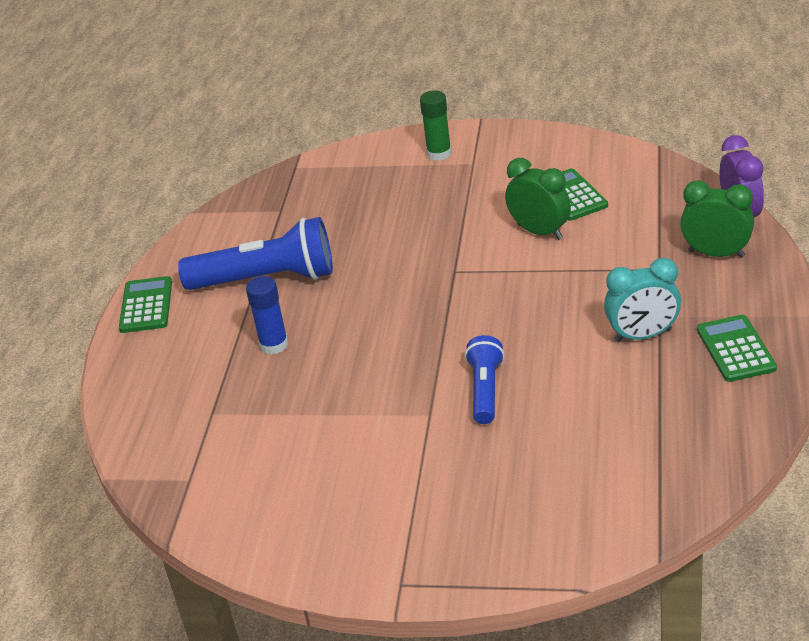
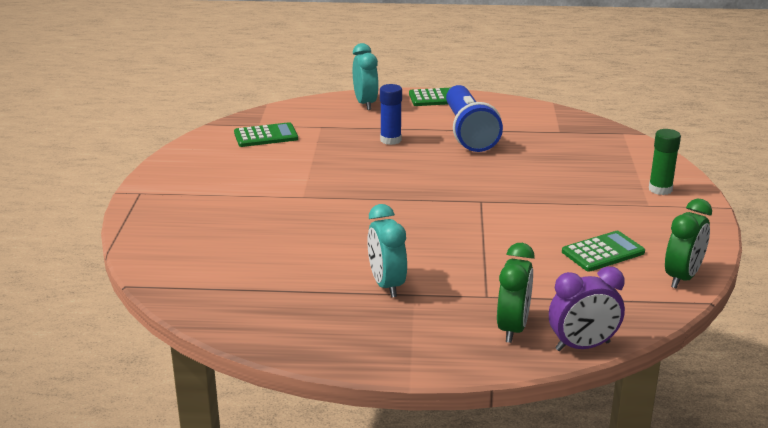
camera: 80 degrees right, 10 degrees down
(143, 373) = (365, 103): none -> turquoise clock
(485, 390) = (326, 216): blue flashlight -> none
(540, 232) = (541, 237): green clock -> green clock (682, 277)
(735, 349) = (362, 331): green calculator -> green calculator (266, 136)

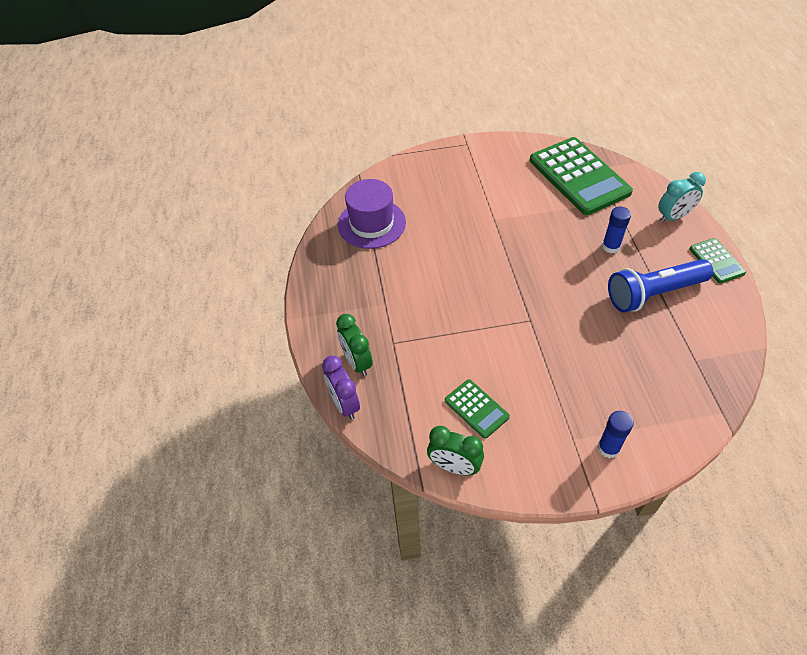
camera: 80 degrees right, 25 degrees up
(248, 286) = (371, 223): none -> purple hat
(266, 136) = (579, 176): green calculator -> green calculator, size x2.08
(386, 285) = (392, 287): turquoise clock -> none
(512, 328) = (357, 362): green clock -> green clock turned 60 degrees clockwise
(660, 189) = (608, 448): green glue stick -> blue glue stick

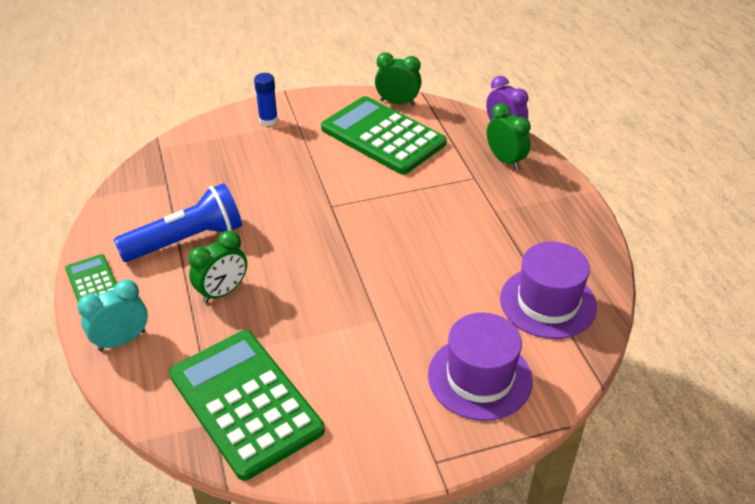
camera: 170 degrees right, 10 degrees down
(432, 181) = (479, 377): none -> purple hat
(476, 409) = (383, 136): green calculator -> green calculator, size x2.08
(611, 246) = (222, 292): blue glue stick -> green clock

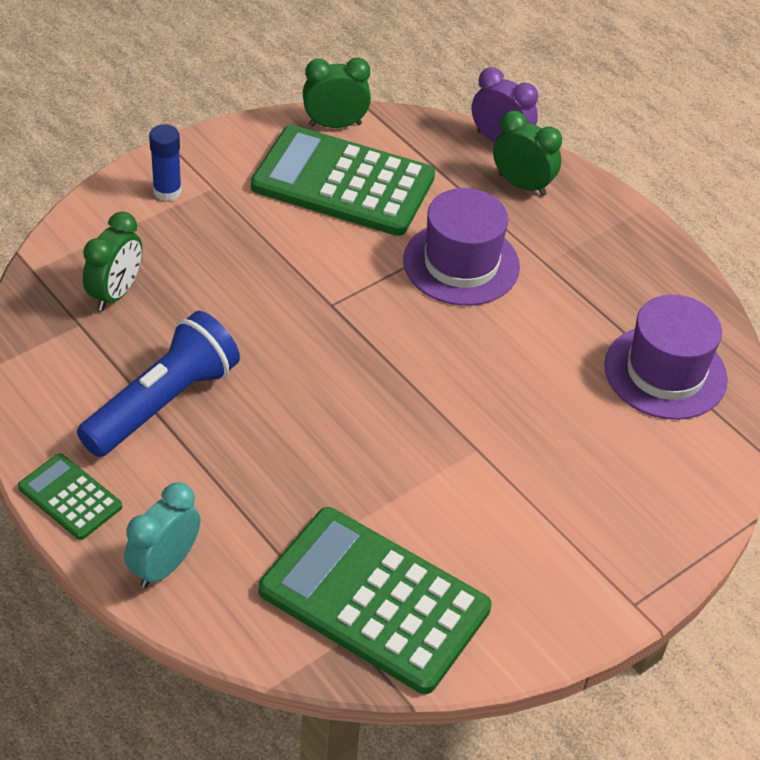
camera: 25 degrees left, 5 degrees up
(222, 292) = (258, 464): green clock -> green clock (115, 293)
(479, 377) = (633, 489): purple hat -> purple hat (461, 263)

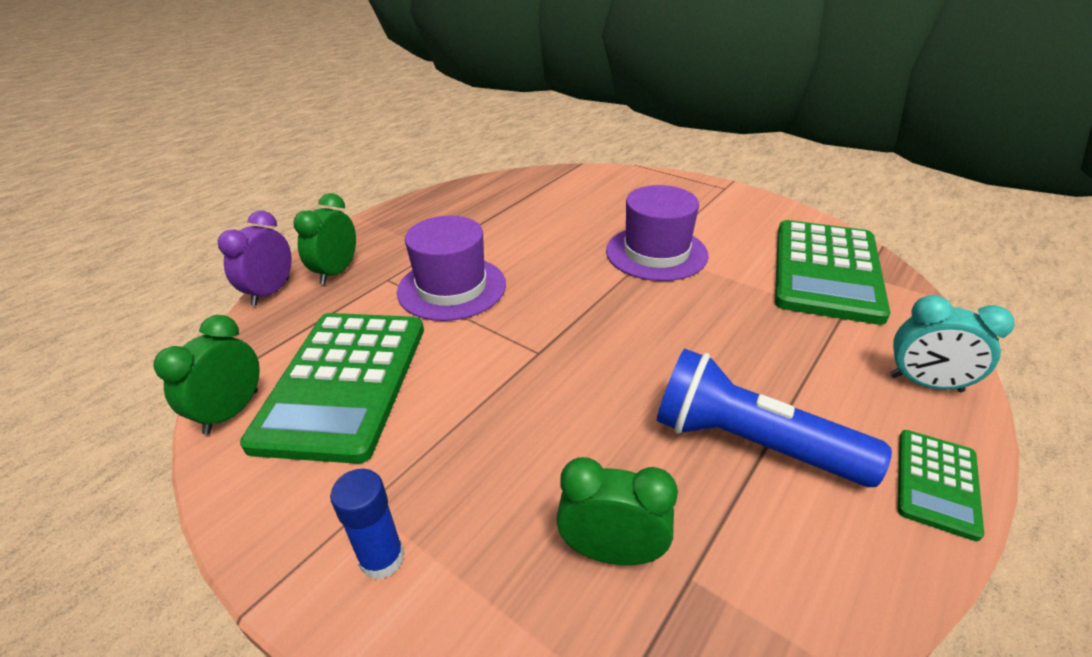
camera: 100 degrees left, 10 degrees down
(335, 125) = (232, 412): green clock -> green clock turned 45 degrees clockwise
(665, 372) = (531, 195): purple hat -> purple hat (656, 253)

